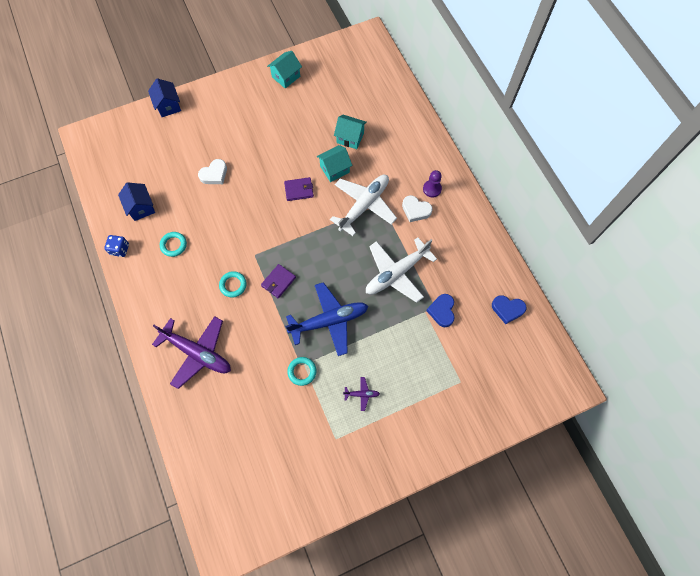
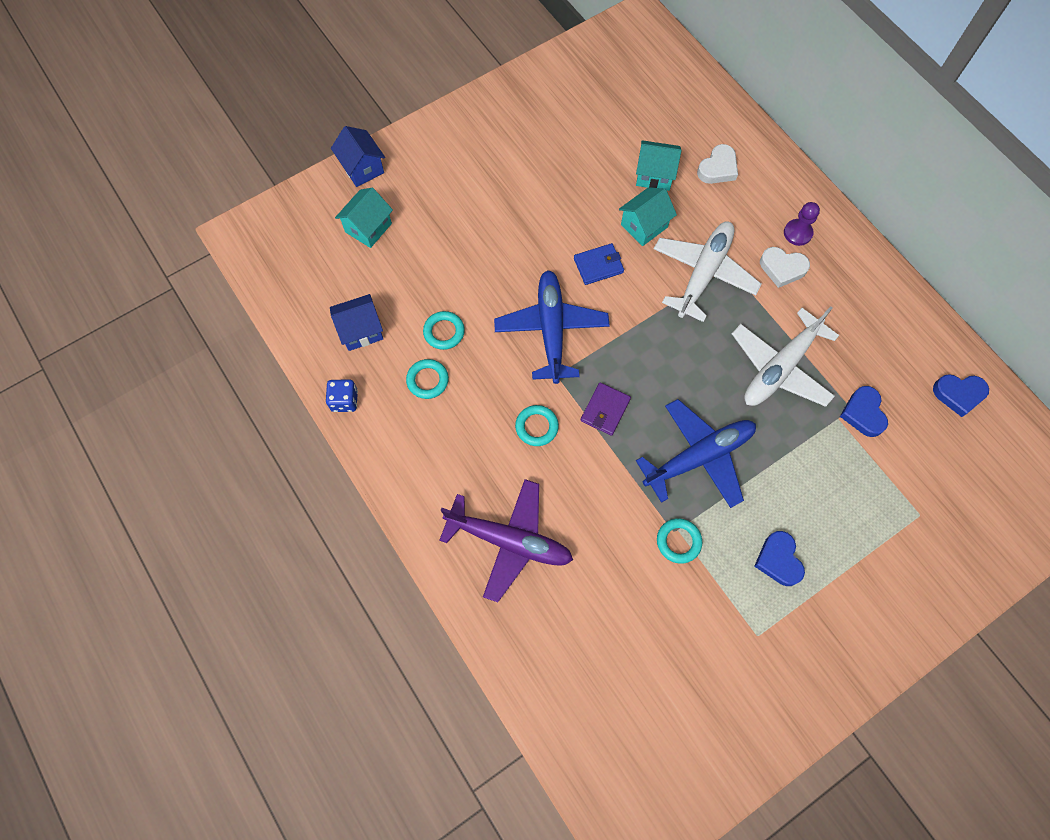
camera: 10 degrees left, 0 degrees up
(141, 207) = (361, 330): blue house -> blue house turned 75 degrees counterclockwise
(191, 216) = (444, 332): none -> turquoise ring
(214, 174) = (462, 262): white heart -> white heart (718, 168)
(258, 226) = (551, 330): none -> blue plane
(286, 77) = (532, 97): turquoise house -> turquoise house (368, 228)
(299, 190) = (598, 265): purple wallet -> blue wallet
(362, 394) = (778, 560): purple plane -> blue heart

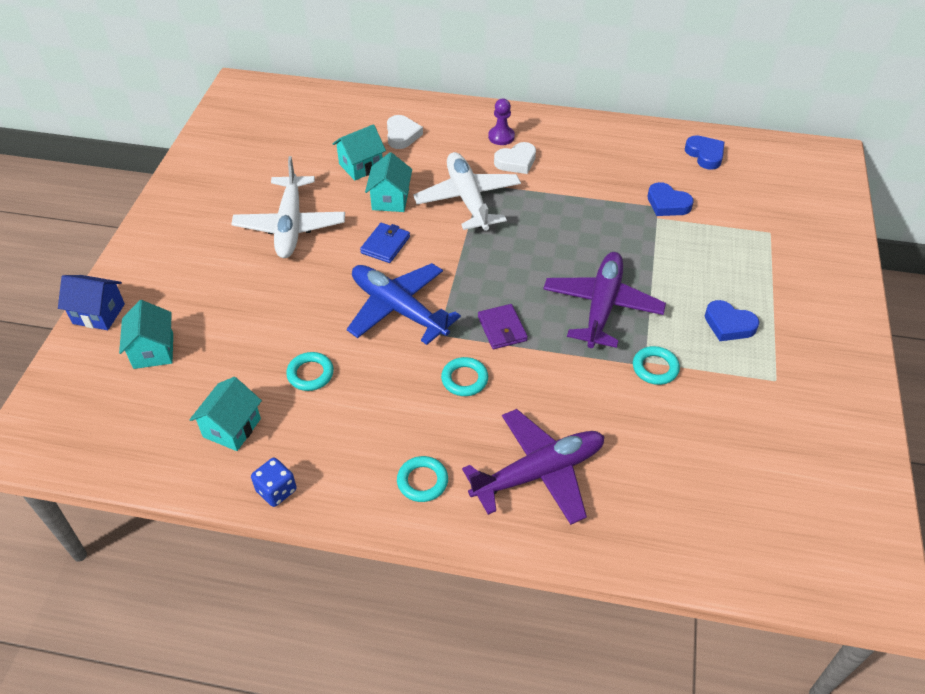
camera: 45 degrees left, 20 degrees down
(361, 330) = (232, 428): blue house -> turquoise house
(427, 380) = (336, 417): turquoise ring -> turquoise ring (422, 481)
(699, 457) = (602, 306): blue plane -> purple plane
(779, 367) = (586, 216): white plane -> white plane (290, 226)
(958, 394) = (705, 155): blue heart -> blue heart turned 75 degrees counterclockwise

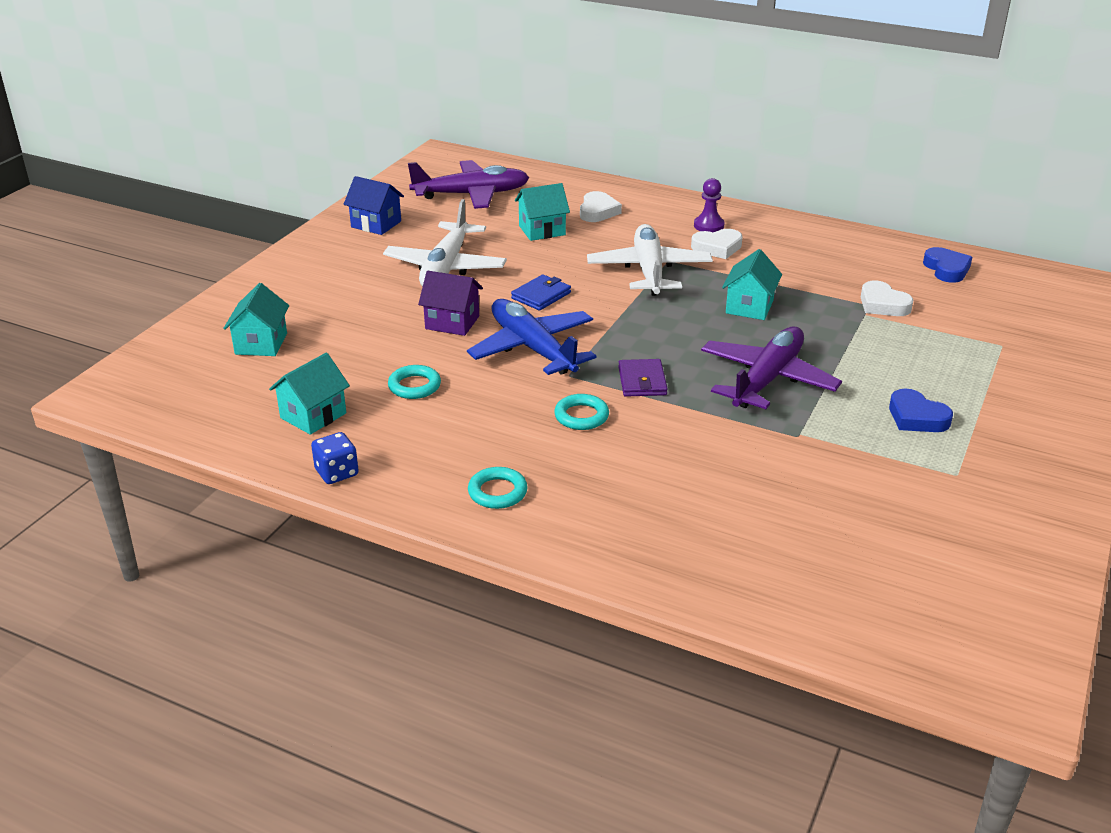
camera: 15 degrees right, 15 degrees down
(99, 314) = (220, 308): blue house -> blue house (376, 224)
(318, 291) = (452, 322): none -> purple house
(390, 199) = (562, 260): turquoise house -> turquoise house (749, 307)
(539, 473) = (633, 507): purple plane -> purple plane (472, 195)
(655, 368) = (809, 441): turquoise ring -> none
(667, 204) = (883, 304): blue heart -> white heart

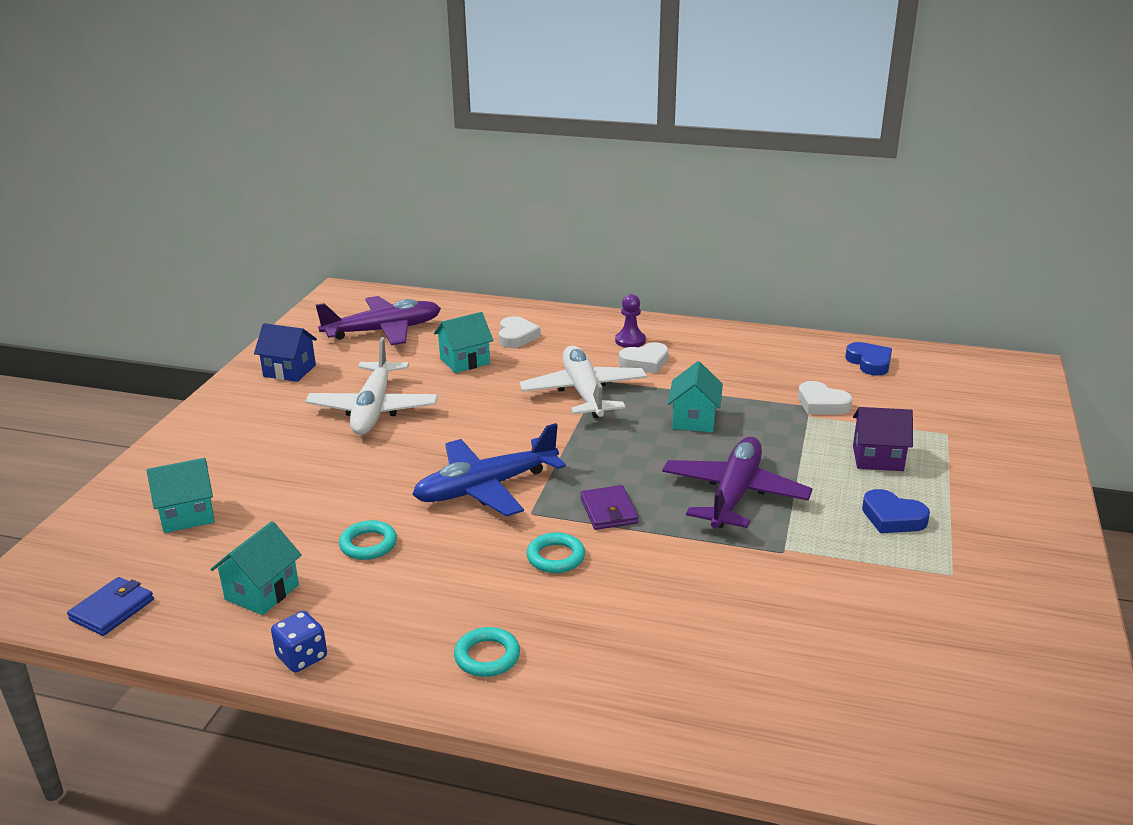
camera: 10 degrees left, 5 degrees down
(261, 344) = (187, 515): turquoise house -> turquoise house turned 75 degrees clockwise
(452, 322) = (394, 469): purple house -> purple house (877, 458)
(532, 348) = (485, 488): blue plane -> blue plane turned 75 degrees counterclockwise
(541, 295) = (480, 430): blue wallet -> blue wallet (112, 609)

